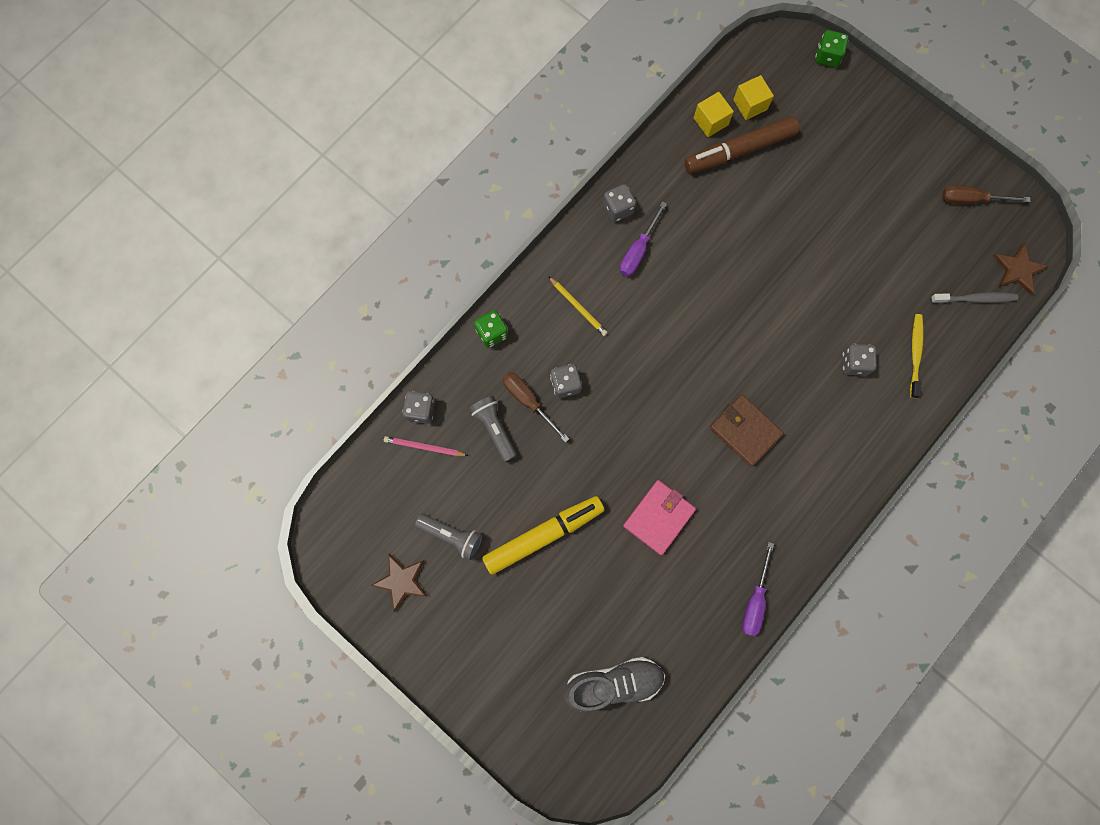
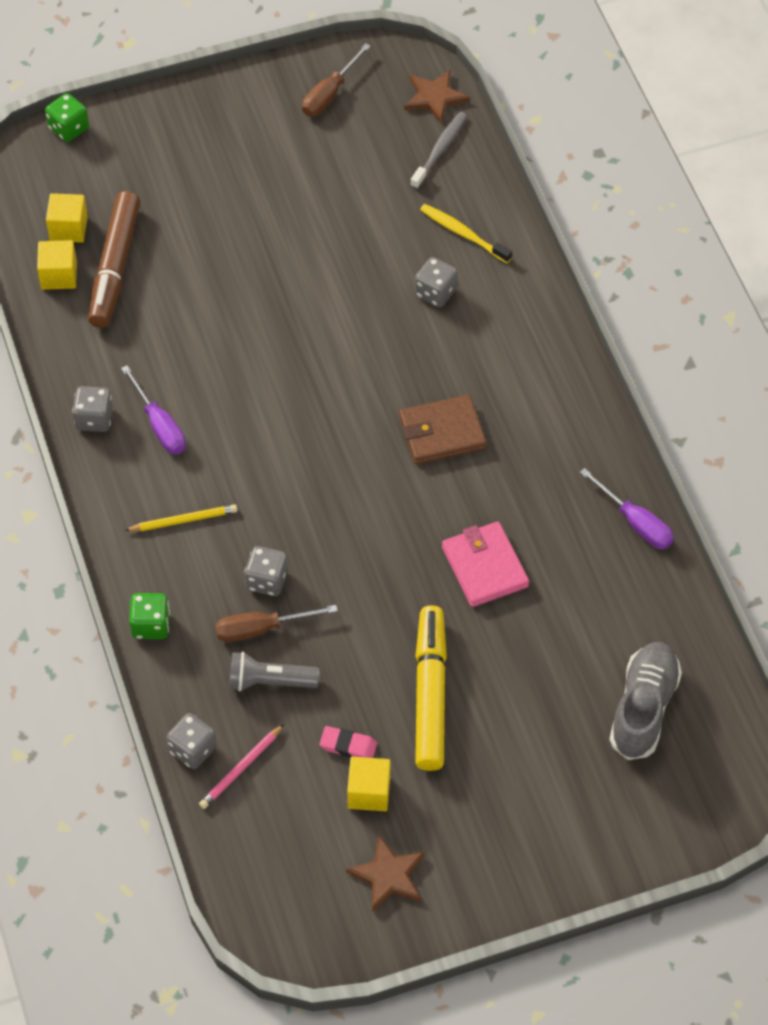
camera: 60 degrees left, 20 degrees down
(452, 536) = (369, 792): grey flashlight -> yellow cube
(477, 504) = (348, 746): none -> pink eraser

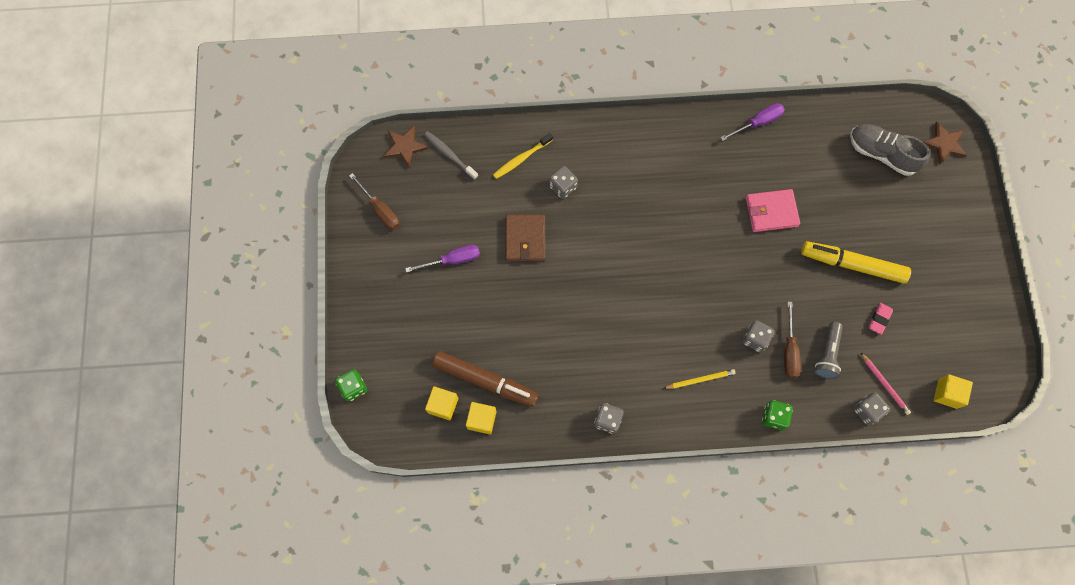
camera: 75 degrees left, 15 degrees up
(159, 425) = (623, 379): purple screwdriver -> purple screwdriver (452, 260)
(183, 520) = (700, 380): yellow pencil -> yellow pencil turned 75 degrees clockwise
(369, 792) = (912, 315): yellow cube -> yellow cube (947, 393)
(388, 875) = (967, 318): brown star -> brown star (944, 144)
(442, 433) = (670, 210): brown wallet -> brown wallet (525, 239)

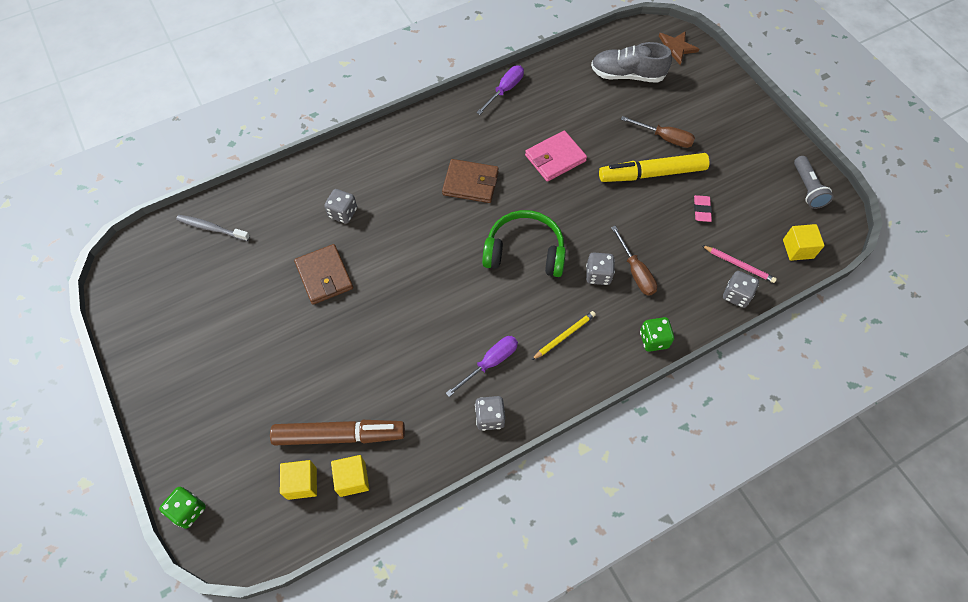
camera: 25 degrees left, 10 degrees down
(380, 209) = (154, 309): brown screwdriver -> brown screwdriver (664, 138)
(405, 146) = (159, 238): brown star -> none
(452, 260) = (254, 327): purple screwdriver -> purple screwdriver (490, 363)
(521, 159) = (289, 204): yellow toothbrush -> none
(684, 204) = (470, 183): none -> brown wallet
(702, 290) = (524, 252): none -> green headphones
(827, 354) = (672, 260): grey flashlight -> grey flashlight (807, 188)

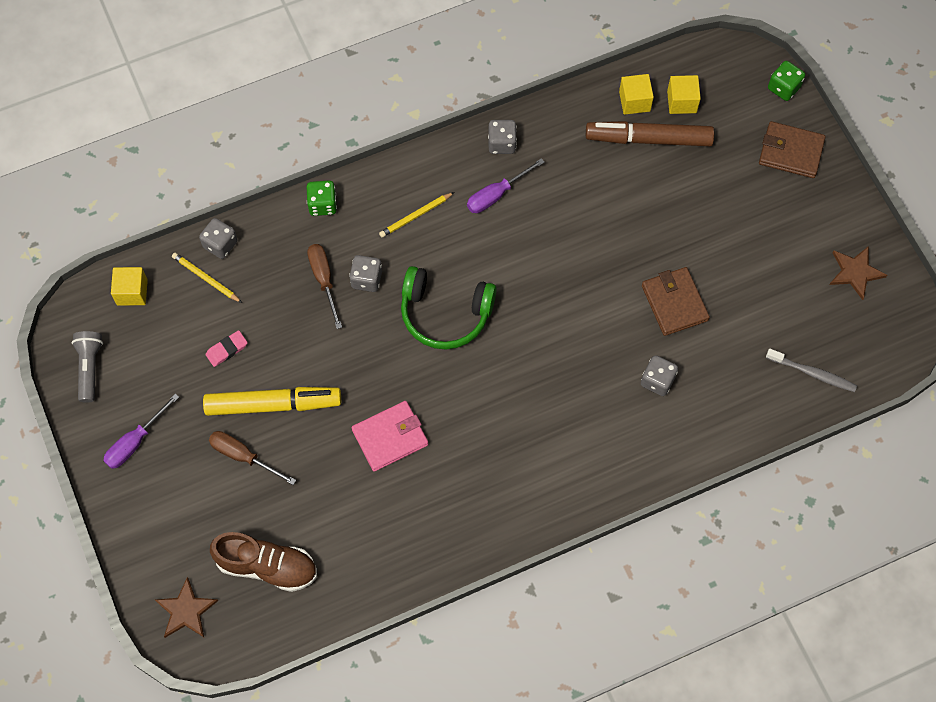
camera: 175 degrees left, 5 degrees up
(155, 315) = (855, 272): none -> brown star
(470, 183) = (500, 409): brown wallet -> brown wallet (791, 152)
(505, 90) = (442, 554): purple screwdriver -> purple screwdriver (135, 442)
(627, 75) = (267, 566): grey shoe -> brown shoe
(701, 210) = (227, 350): pink eraser -> pink eraser turned 45 degrees clockwise
(739, 265) = (206, 278): pink pencil -> yellow pencil

